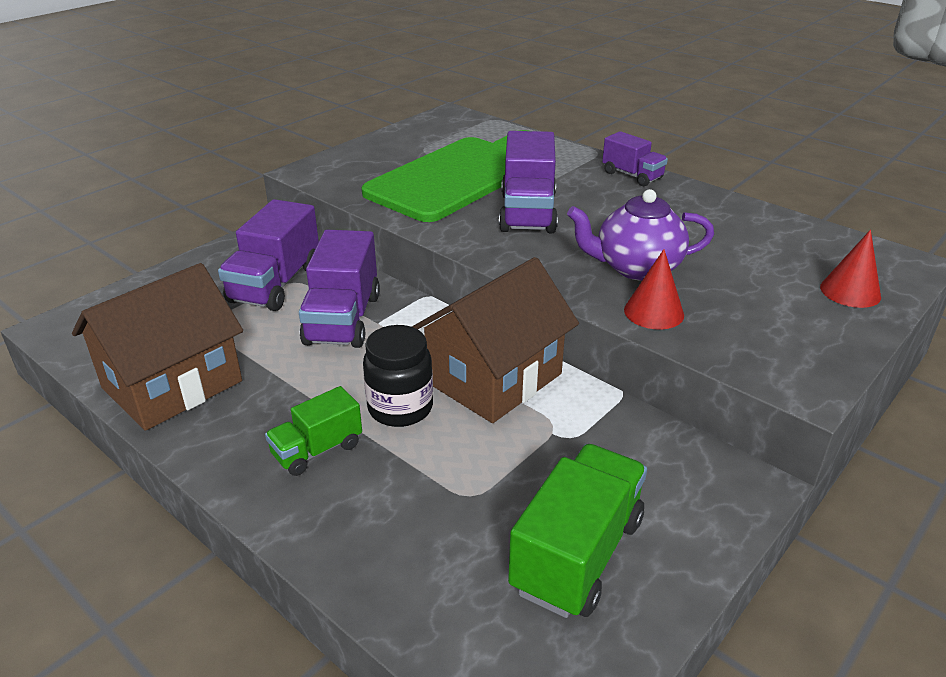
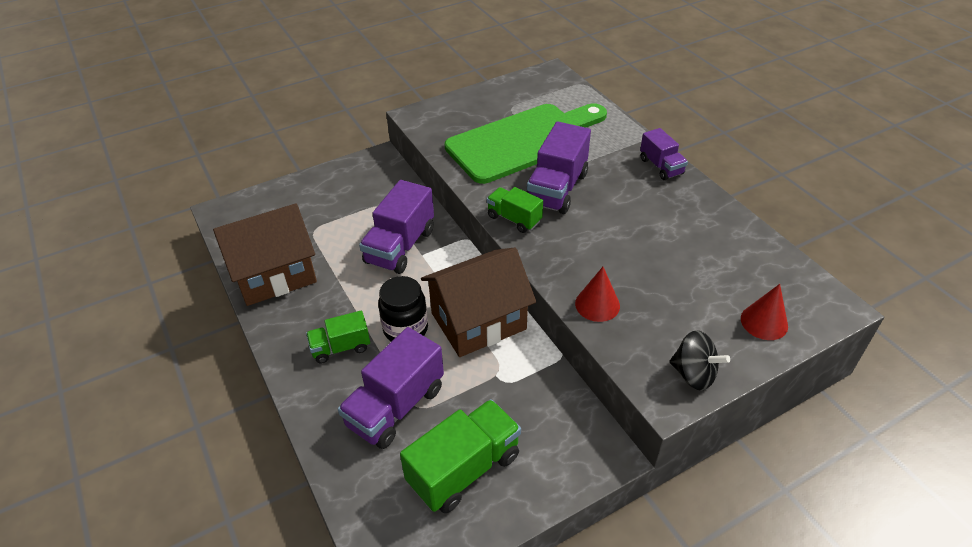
camera: 20 degrees right, 10 degrees up
(275, 284) = (368, 205): purple truck -> purple truck (395, 406)
(494, 248) = (514, 219): none -> green truck
(636, 268) = (608, 260): purple teapot -> none
(815, 357) = (693, 374): none -> black spinning top

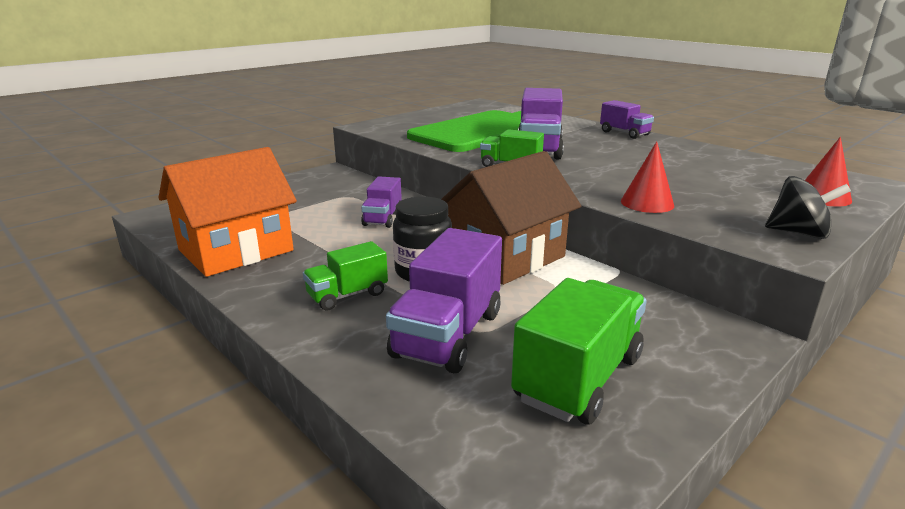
camera: 15 degrees left, 20 degrees down
(274, 274) = (236, 250): brown house -> orange house
(400, 246) = (383, 218): purple truck -> purple truck, size x0.59

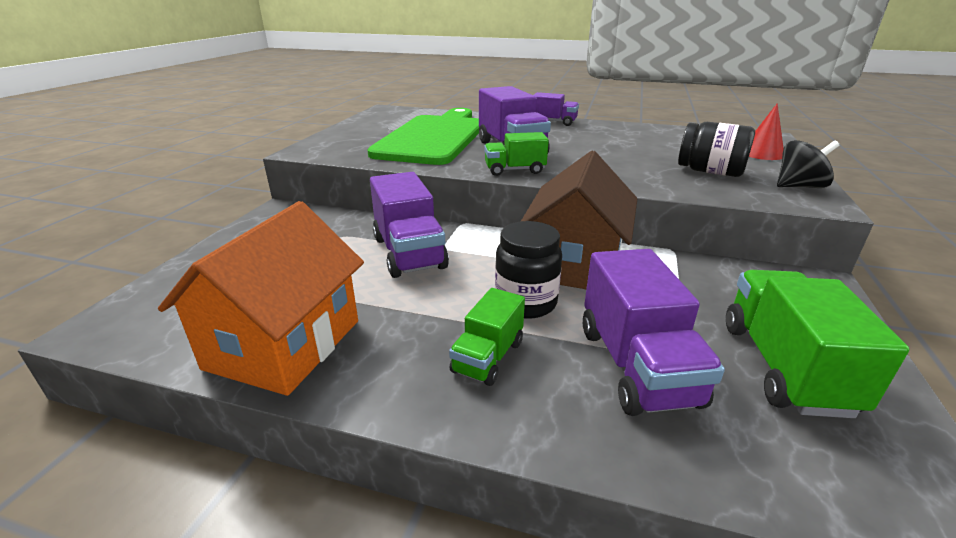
camera: 30 degrees left, 5 degrees up
(383, 218) = (409, 253): purple truck -> purple truck, size x1.69
(647, 203) = (672, 184): red cone -> none
(714, 201) = (710, 171): none -> black jar

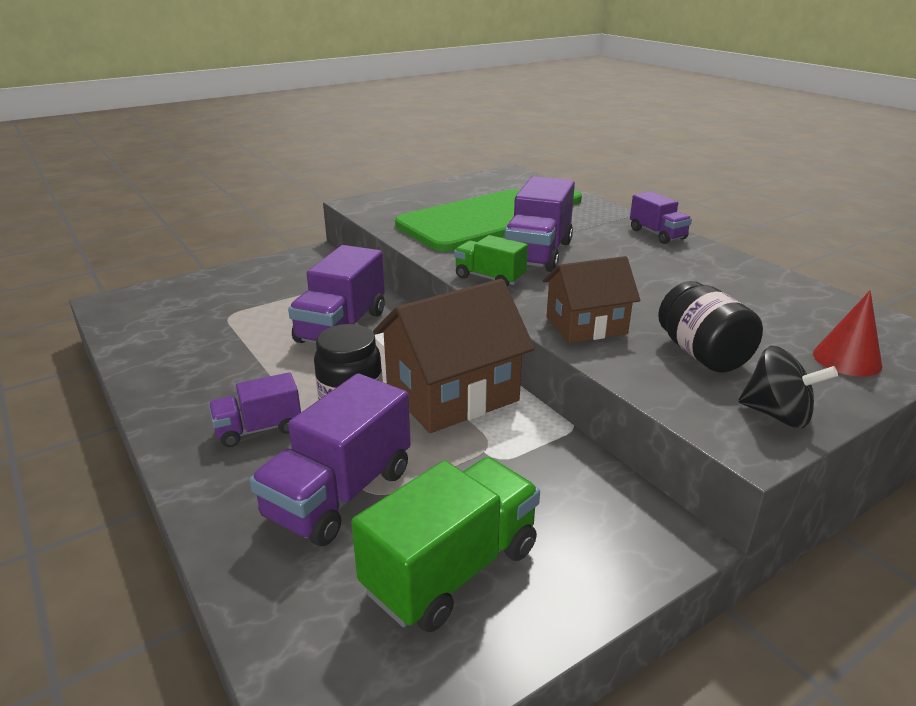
camera: 40 degrees right, 0 degrees up
(284, 344) = (171, 357): orange house -> none
(488, 357) = (259, 429): green truck -> purple truck
(628, 177) = (586, 325): none -> brown house

